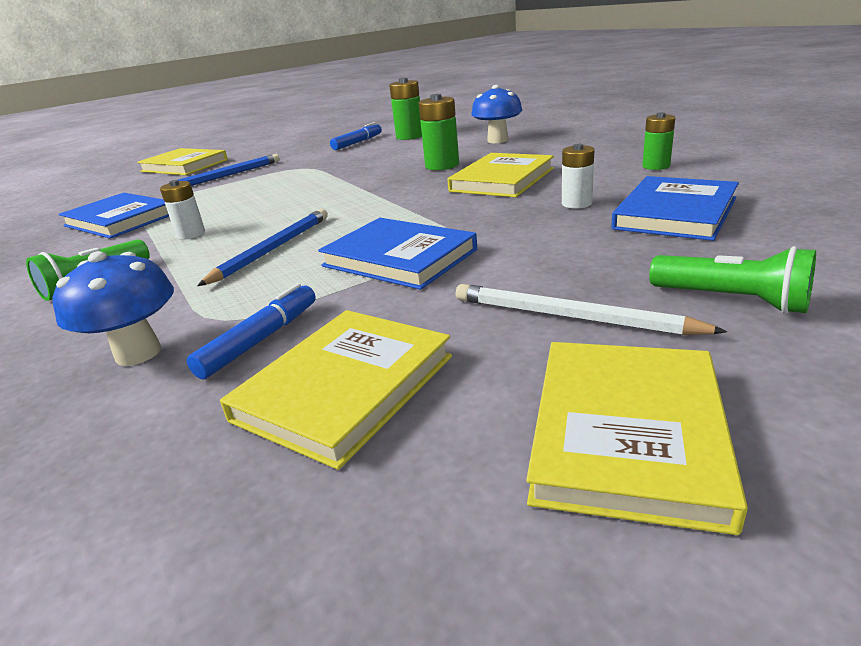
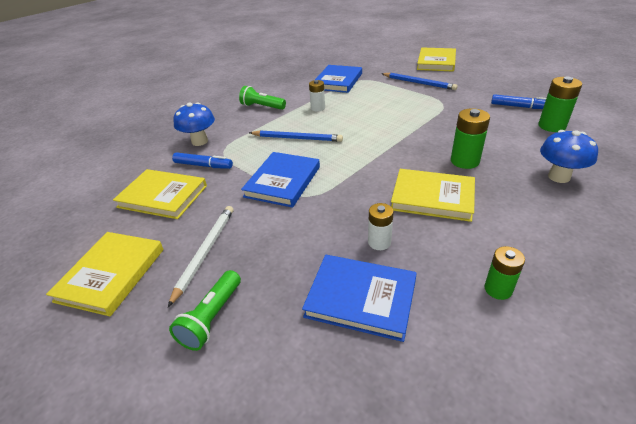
camera: 75 degrees right, 10 degrees up
(627, 433) = (111, 274): yellow book -> yellow book turned 75 degrees counterclockwise

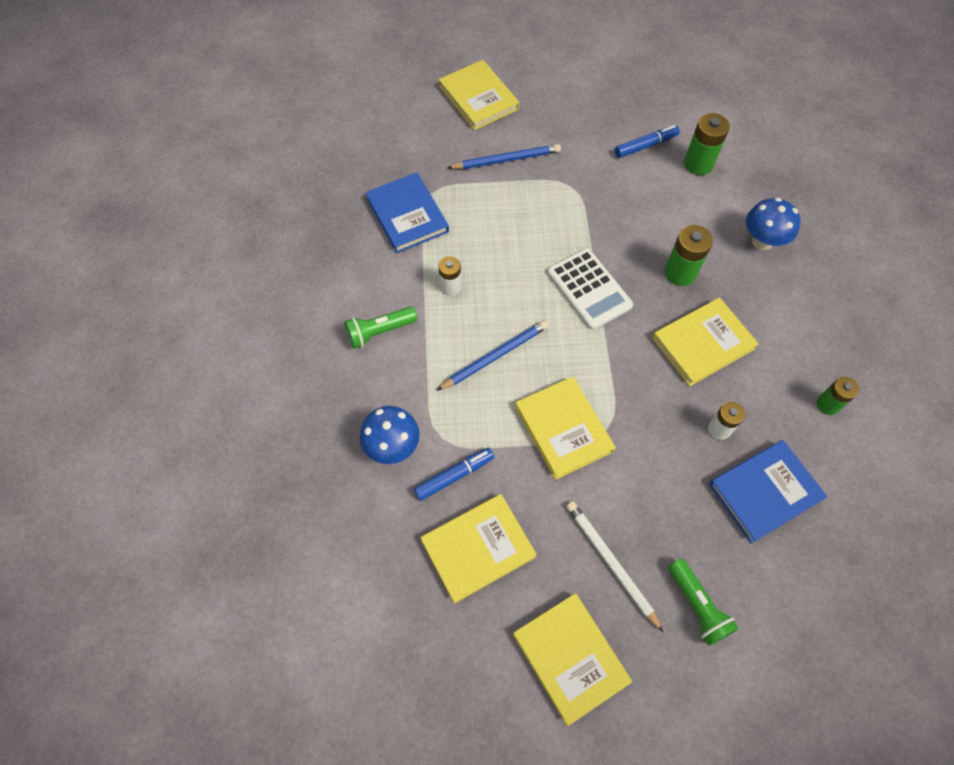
camera: 50 degrees left, 25 degrees up
(283, 182) = (563, 429): blue book -> yellow book
(390, 140) = (589, 289): none -> white calculator

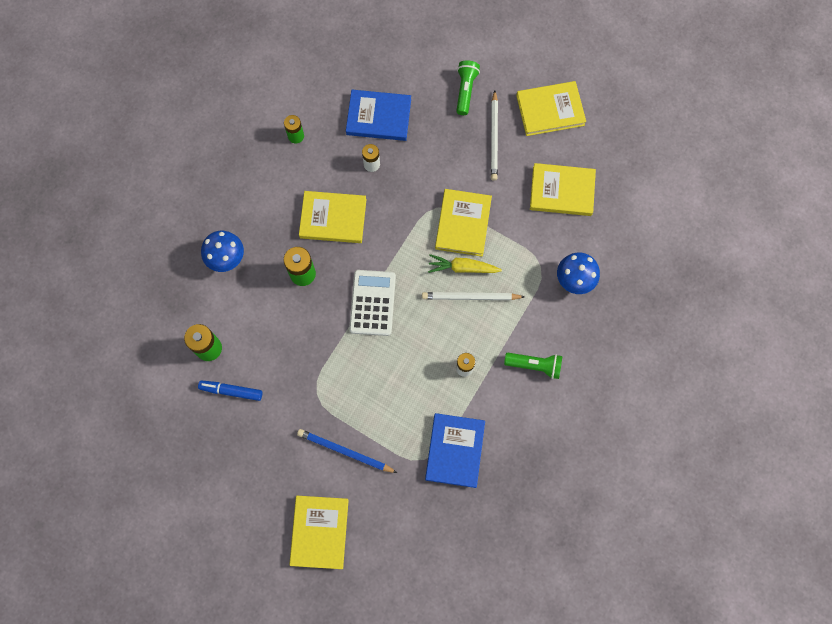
camera: 145 degrees left, 10 degrees up
(454, 476) = (548, 239): blue marker -> none
(495, 356) = (470, 297): blue pencil -> white pencil
(526, 381) = (462, 268): none -> yellow carrot
(570, 658) = (550, 110): yellow book -> yellow book turned 75 degrees clockwise

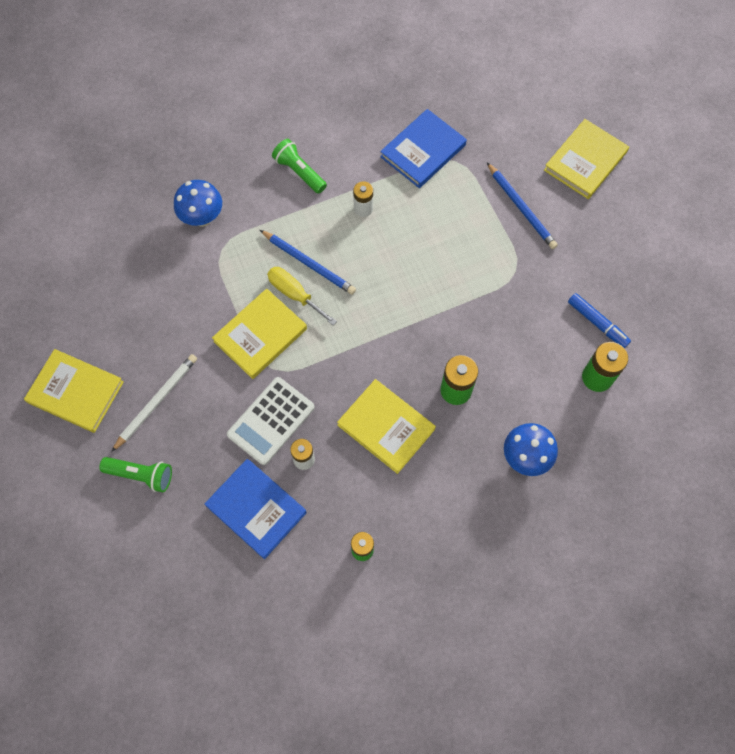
camera: 145 degrees left, 5 degrees down
(372, 303) = (405, 317): white calculator -> white calculator (271, 421)
(462, 268) = (294, 294): yellow carrot -> yellow screwdriver
(465, 90) = (141, 475): green flashlight -> green flashlight turned 120 degrees counterclockwise
(470, 297) = (309, 263): white pencil -> blue pencil
(562, 191) = (139, 303): yellow book -> none

